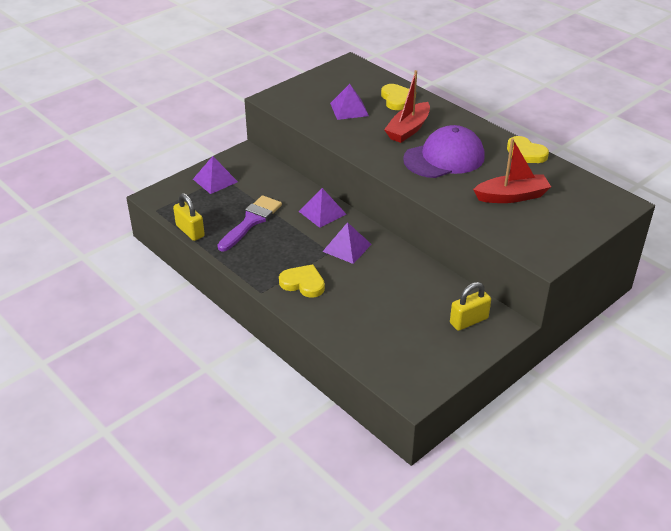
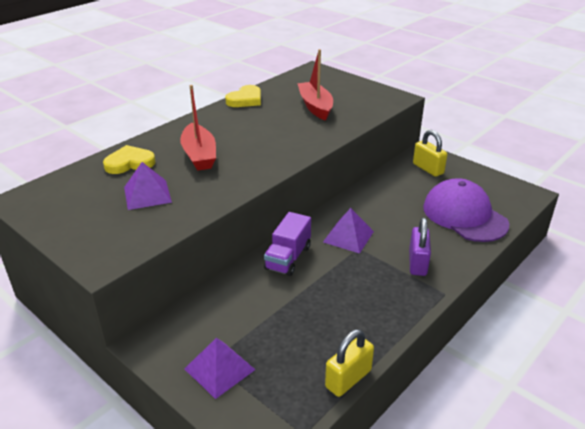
camera: 95 degrees left, 5 degrees down
(251, 221) = (315, 317): purple brush -> none
(303, 283) = (417, 263): yellow heart -> purple padlock
(322, 212) = (288, 258): purple pyramid -> purple truck
(408, 129) = (199, 155): red boat -> red boat turned 45 degrees clockwise
(444, 158) = (256, 135): purple cap -> purple cap (464, 215)

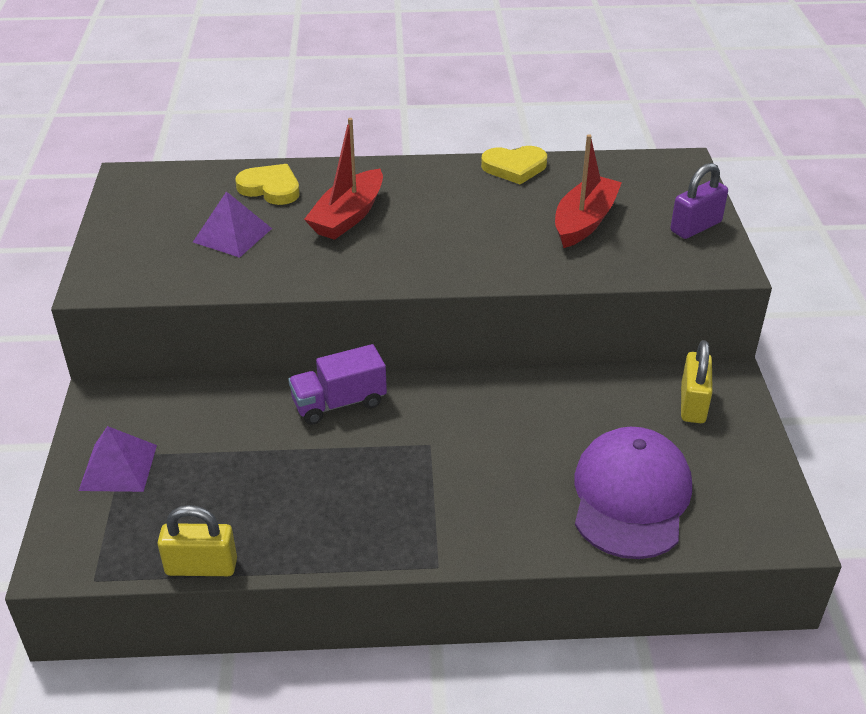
camera: 45 degrees right, 5 degrees up
(348, 236) = (440, 423): purple pyramid -> none
(417, 263) = (466, 510): purple padlock -> purple padlock (695, 227)

